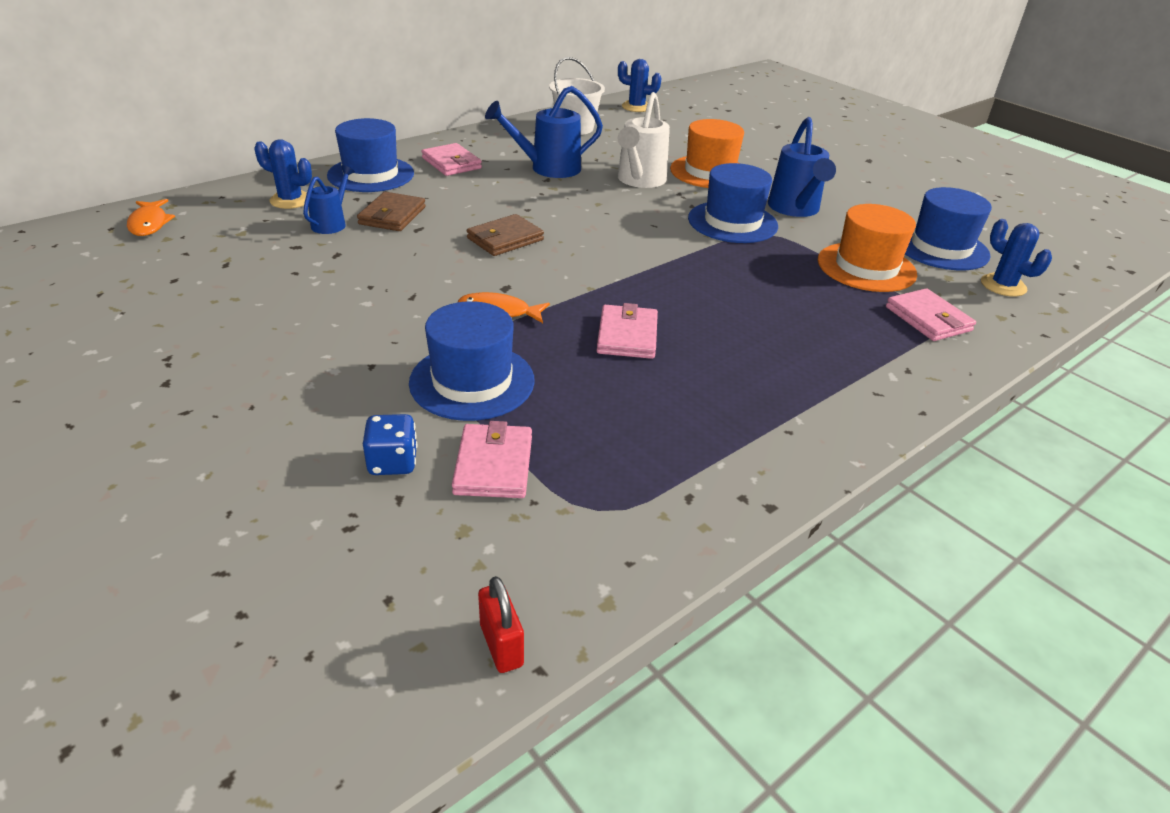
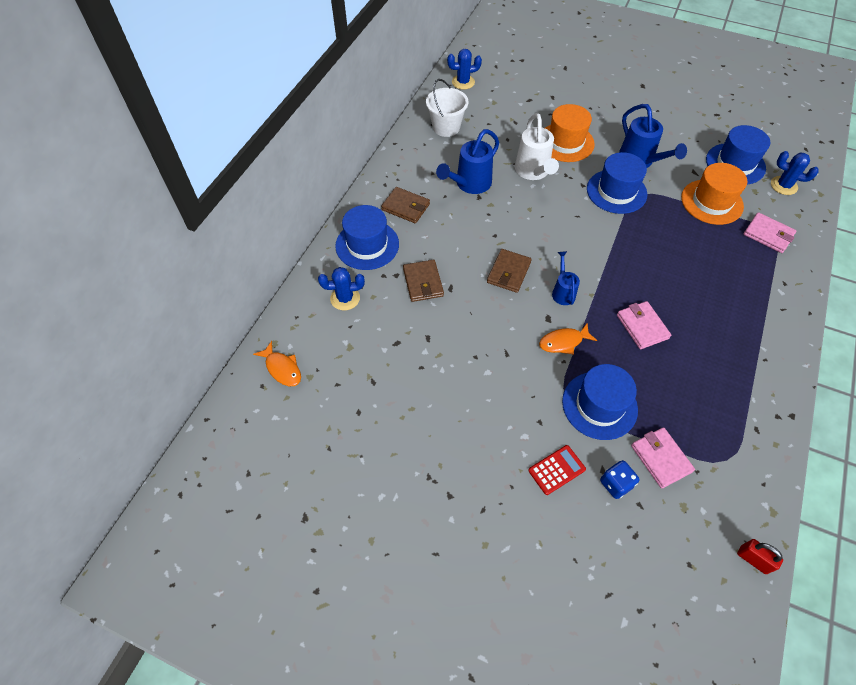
camera: 25 degrees left, 20 degrees up
(330, 415) = (556, 470): none -> red calculator
(331, 223) = (394, 309): blue watering can -> blue watering can (562, 292)
(451, 163) = (405, 207): pink wallet -> brown wallet

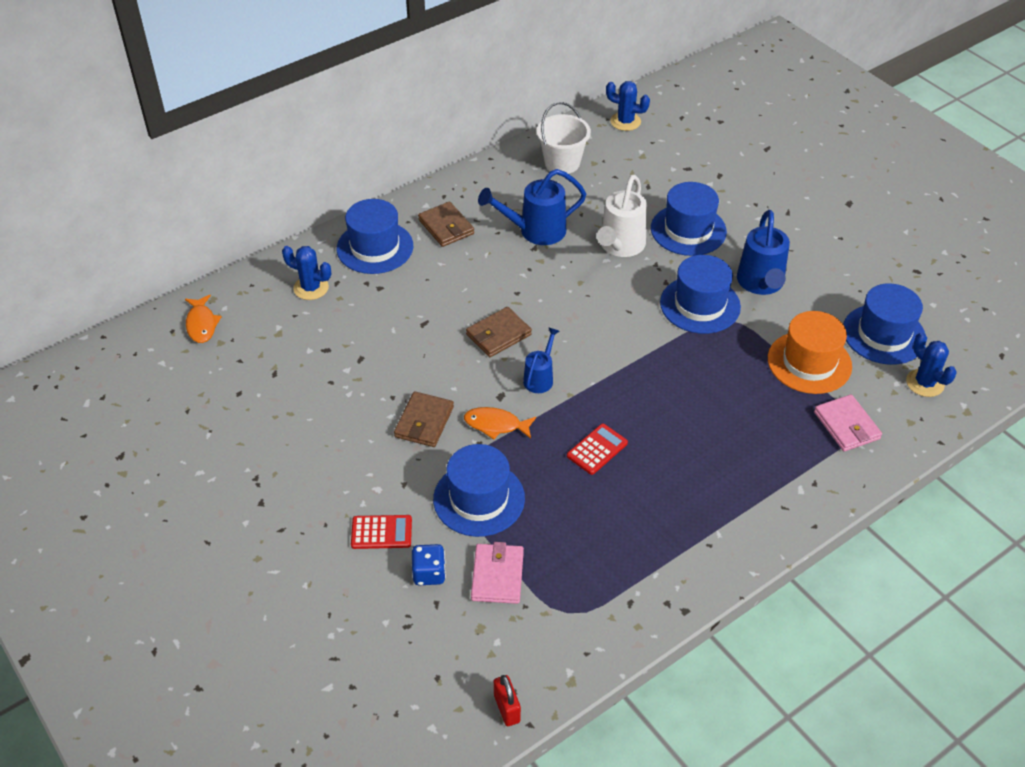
camera: 30 degrees right, 10 degrees down
(423, 282) = (400, 306): brown wallet -> brown wallet (424, 422)
(565, 142) = (688, 230): orange hat -> blue hat
(642, 326) = (597, 449): pink wallet -> red calculator

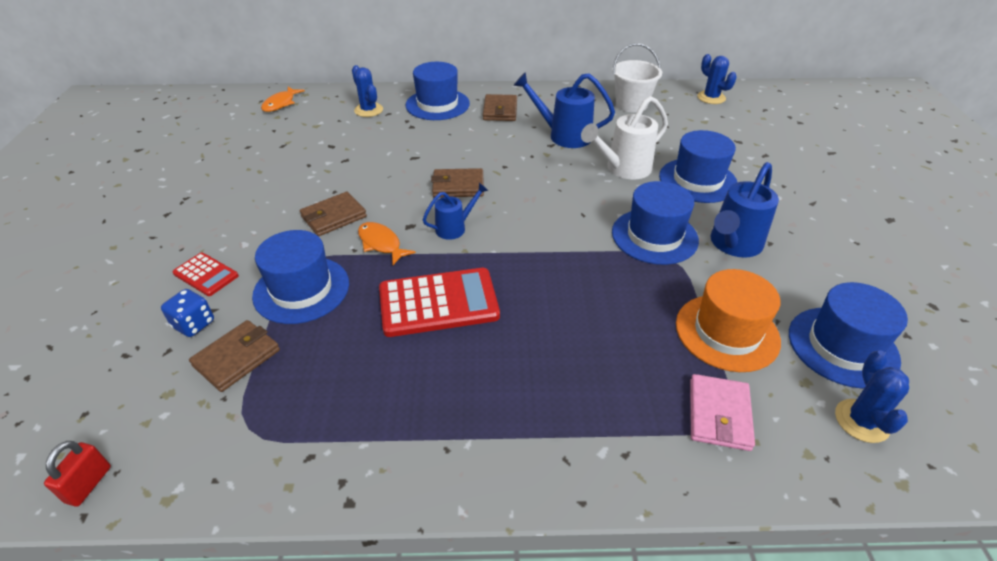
camera: 35 degrees right, 5 degrees down
(497, 576) = (237, 358): pink wallet -> brown wallet
(597, 449) = (438, 303): red calculator -> red calculator, size x1.86

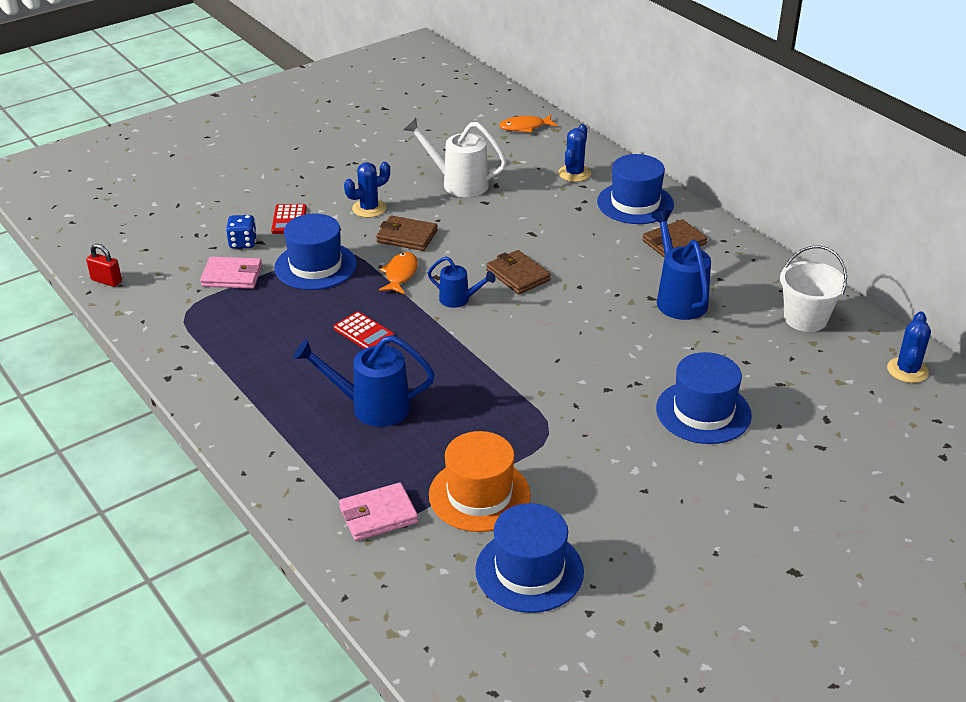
camera: 55 degrees right, 5 degrees down
(88, 484) = (106, 281): red padlock -> red padlock turned 45 degrees clockwise
(237, 358) = (232, 276): brown wallet -> pink wallet
(438, 303) = (364, 332): red calculator -> red calculator, size x0.54
(623, 169) = (663, 357): white watering can -> white watering can (458, 183)
(654, 236) = (571, 413): blue hat -> none
(733, 245) = (613, 466): blue watering can -> blue watering can (371, 407)
(861, 421) = (442, 598): blue cactus -> blue cactus (369, 208)

